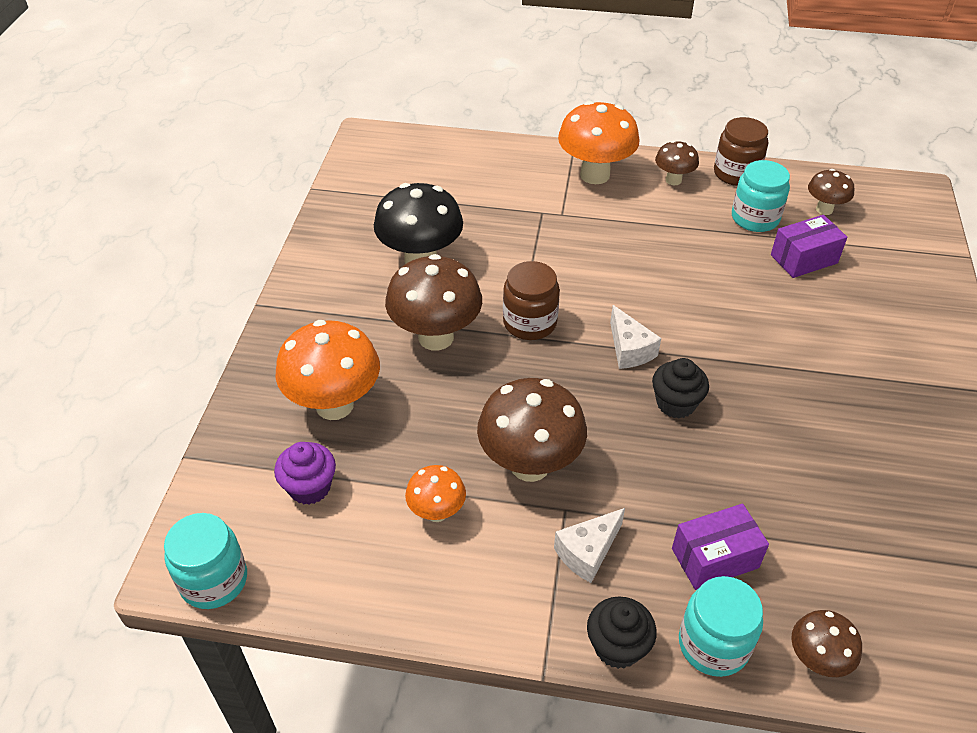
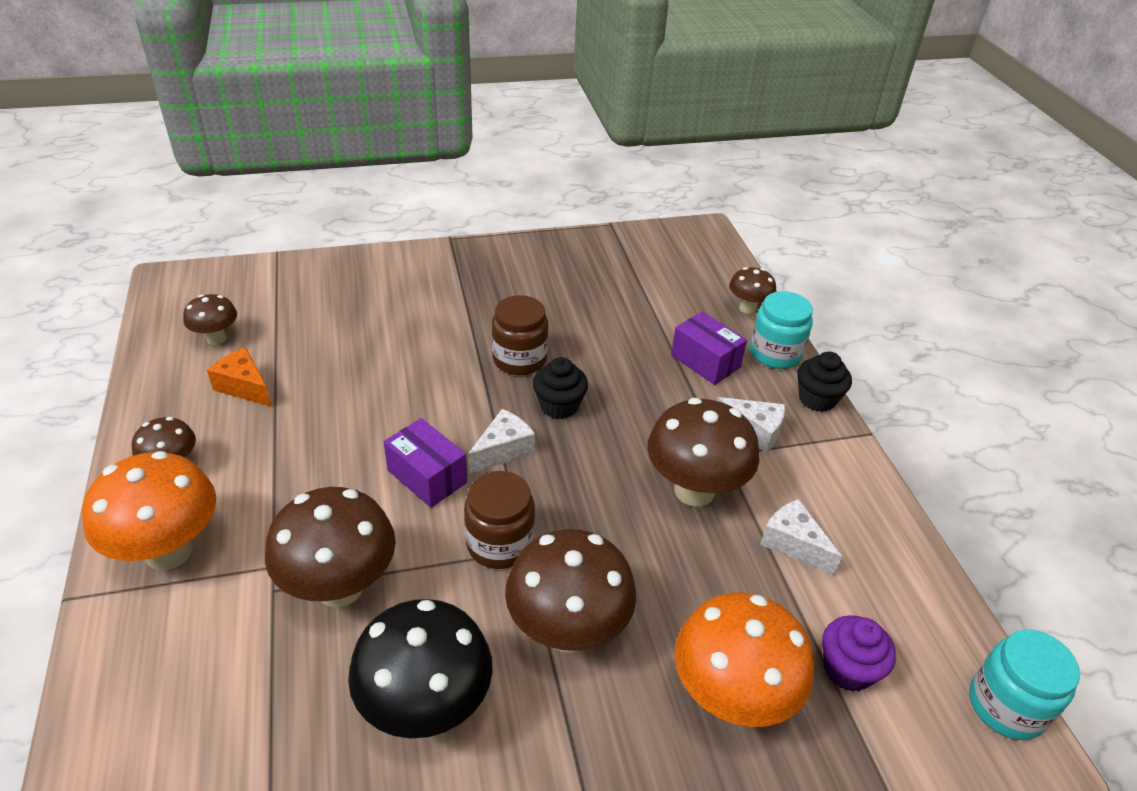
camera: 115 degrees left, 5 degrees down
(437, 512) = (793, 544): orange mushroom -> white cheese
(529, 239) = (340, 587): none -> brown mushroom
(736, 173) = (150, 412): brown jar -> brown jar (519, 359)
(755, 218) = (244, 387): turquoise jar -> orange cheese
(804, 259) = (310, 346): purple box -> purple box (427, 476)

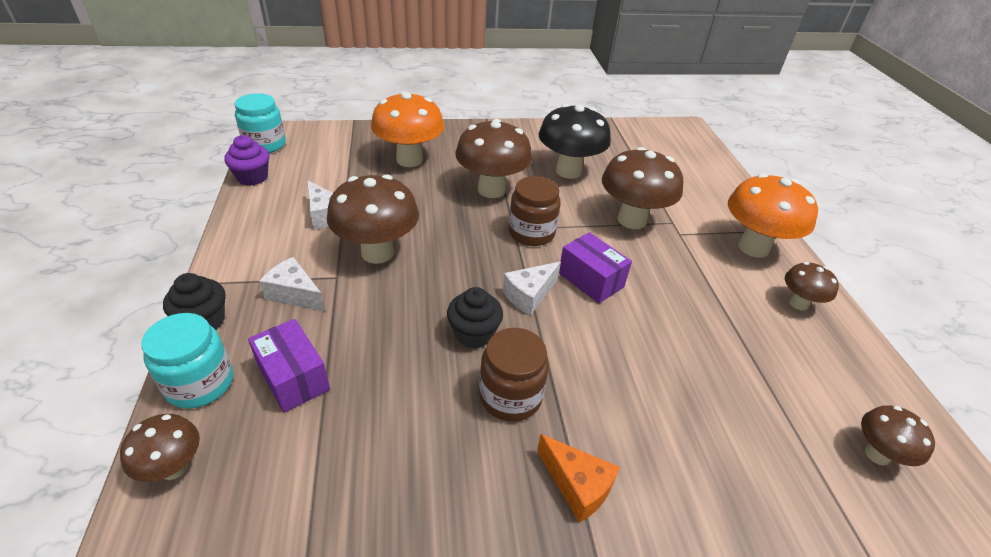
camera: 175 degrees left, 0 degrees up
(244, 387) = (796, 379): orange cheese -> orange cheese (577, 485)
(848, 669) = (338, 163): purple cupcake -> purple cupcake (252, 177)

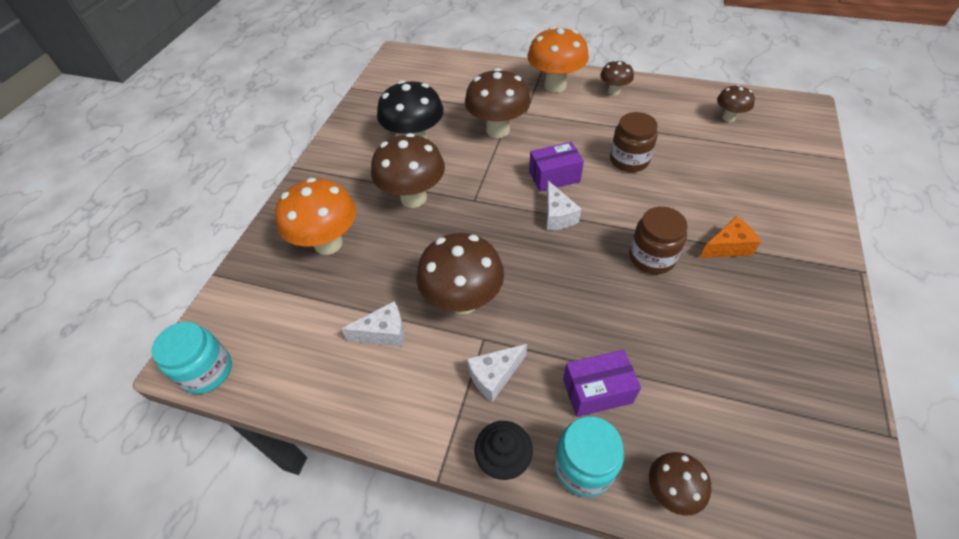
camera: 60 degrees left, 10 degrees up
(252, 177) = (273, 392): purple cupcake -> none
(474, 334) = (586, 260): black cupcake -> none
(531, 233) = (485, 191): brown jar -> brown jar (629, 160)

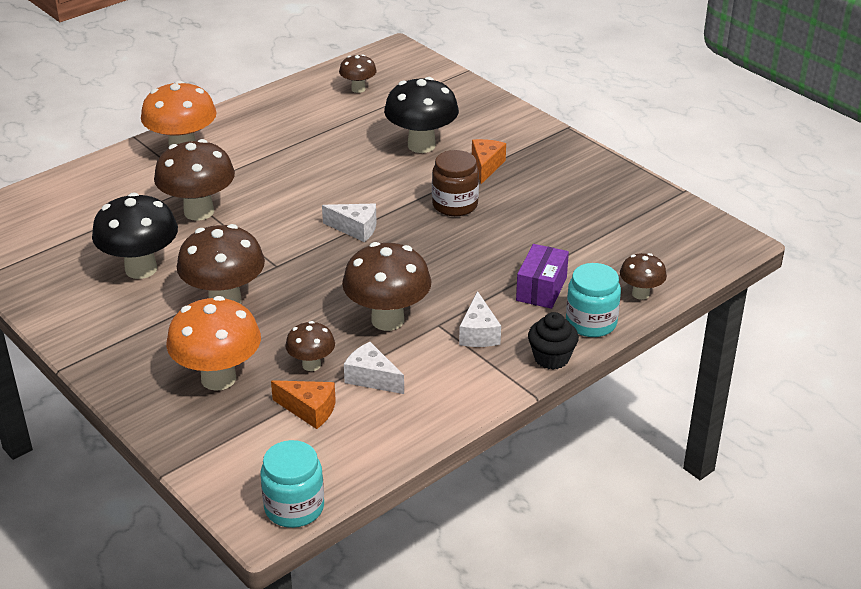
camera: 60 degrees left, 15 degrees down
(323, 315) = (309, 410): none -> orange cheese
(384, 332) = (371, 378): white cheese -> white cheese turned 75 degrees counterclockwise
(554, 177) = (307, 209): purple box -> none
(613, 91) = (241, 124): brown mushroom -> brown mushroom (311, 365)
(629, 160) = (340, 161): brown jar -> none
(705, 191) = (421, 145): none -> black mushroom

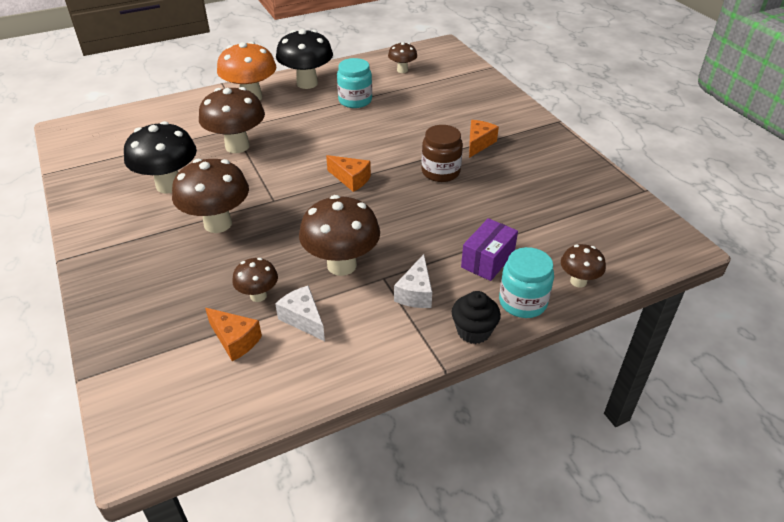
camera: 15 degrees right, 5 degrees up
(218, 378) = (176, 293): orange mushroom -> none
(294, 507) = (171, 442): turquoise jar -> turquoise jar (355, 100)
(355, 229) = (351, 179): white cheese -> orange cheese
(421, 145) = (433, 119): black mushroom -> black mushroom (307, 83)

